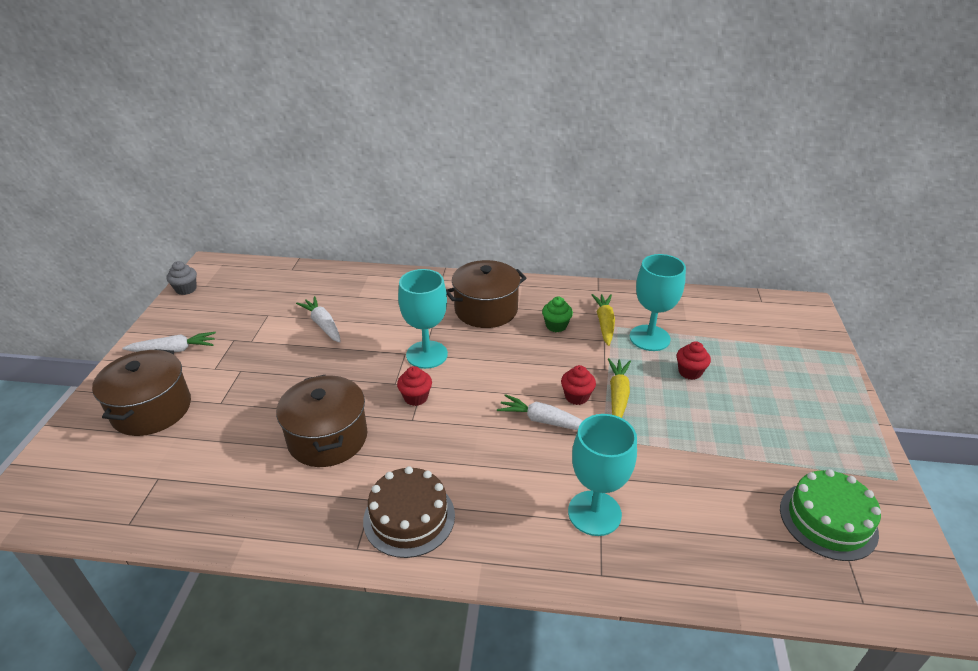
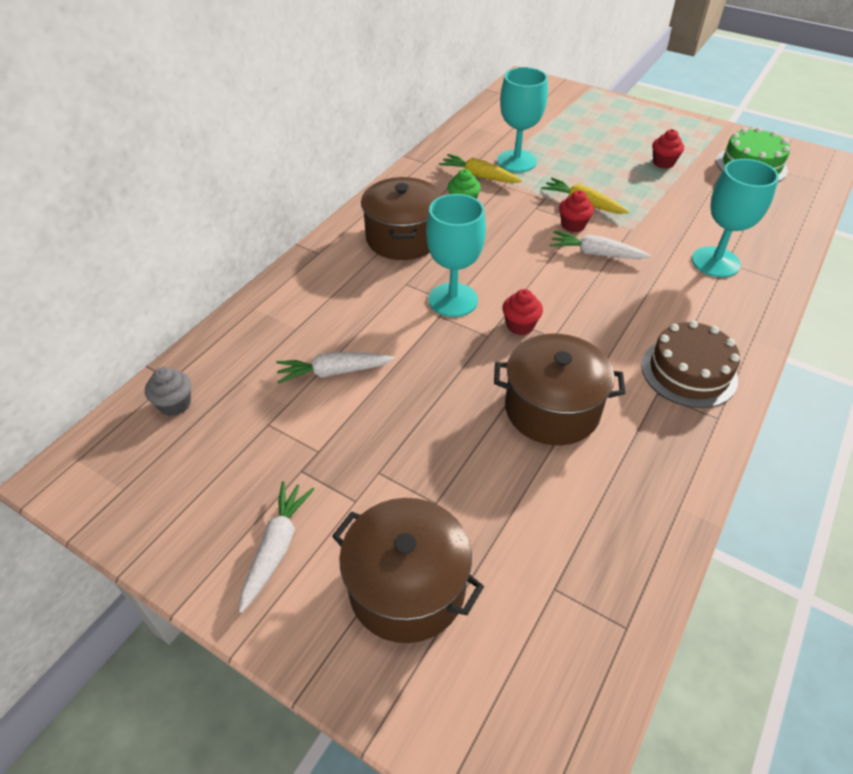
camera: 65 degrees left, 10 degrees up
(186, 289) = (111, 516): grey cupcake -> grey cupcake (175, 404)
(543, 421) = (596, 254): white carrot -> white carrot turned 60 degrees clockwise
(690, 372) = (573, 159): red cupcake -> red cupcake (663, 163)

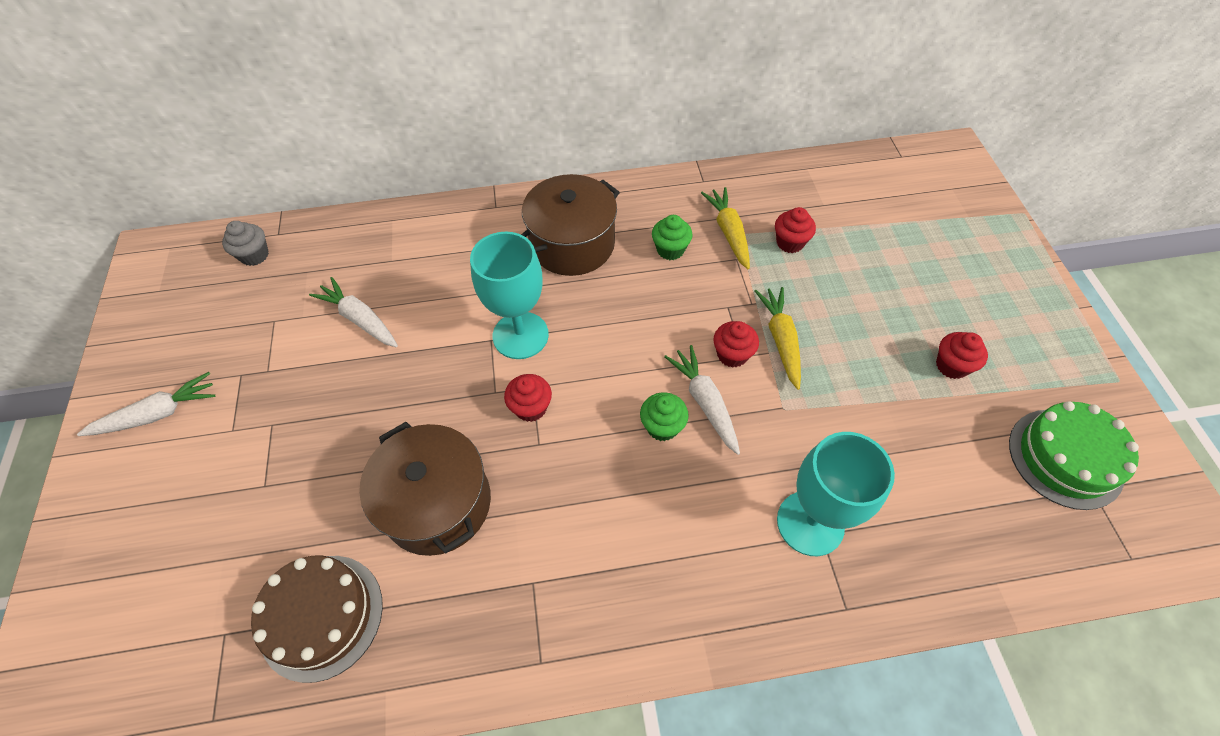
camera: 50 degrees right, 10 degrees up
(407, 587) = (167, 523): brown pot -> none
(516, 161) = (790, 243): turquoise goblet -> red cupcake
(596, 279) = (662, 426): none -> green cupcake
(688, 372) = (590, 596): brown cake -> brown cake (321, 616)

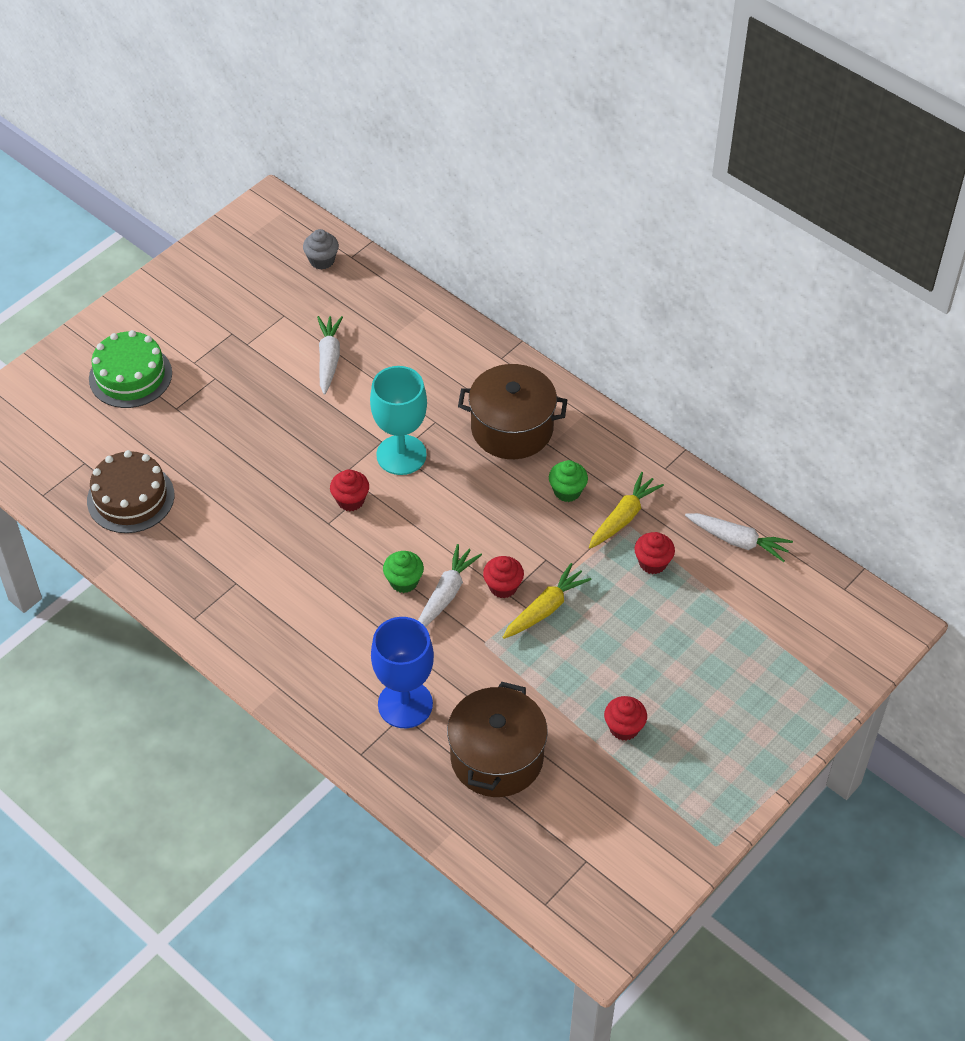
camera: 50 degrees right, 5 degrees down
(158, 414) = (170, 318): white carrot -> white carrot (738, 541)
(437, 503) = (242, 500): brown pot -> brown pot (497, 757)
(810, 523) = (405, 704): turquoise goblet -> blue goblet
(1065, 458) = (600, 834): green cake -> green cake (130, 376)

